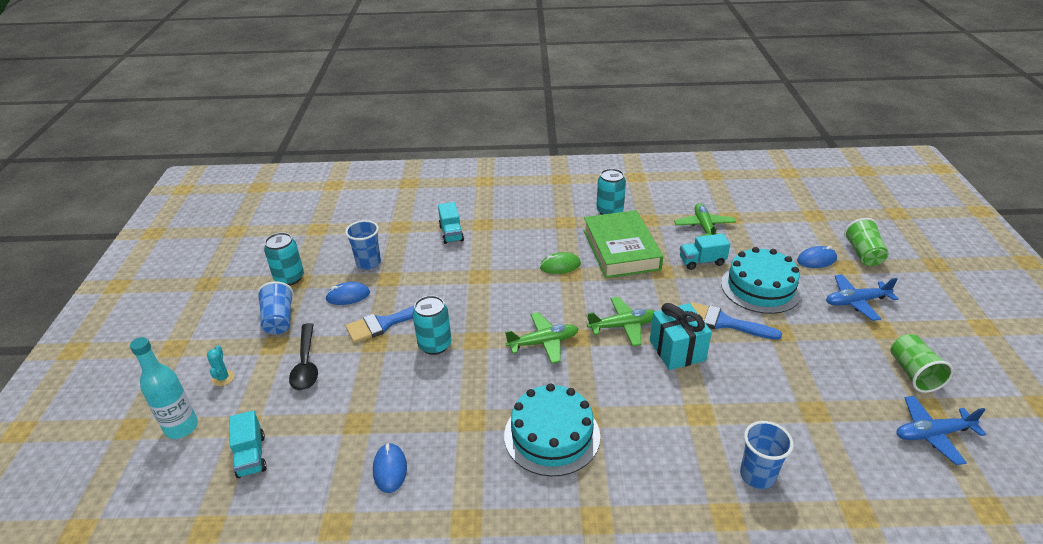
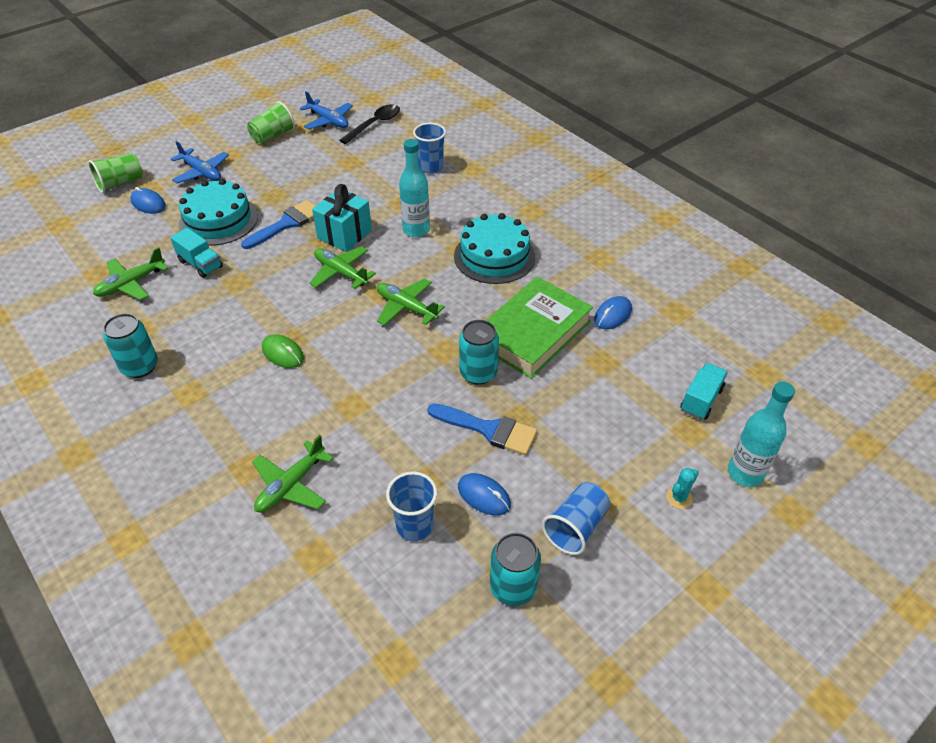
camera: 130 degrees left, 10 degrees up
(306, 364) = (595, 447): black spoon -> black spoon (375, 124)
(451, 233) = (290, 485): turquoise truck -> green plane
(621, 249) = (218, 324): green book -> green book (533, 333)
(644, 401) = (416, 230): none -> turquoise bottle
(724, 322) = (286, 224): blue brush -> blue brush turned 120 degrees counterclockwise

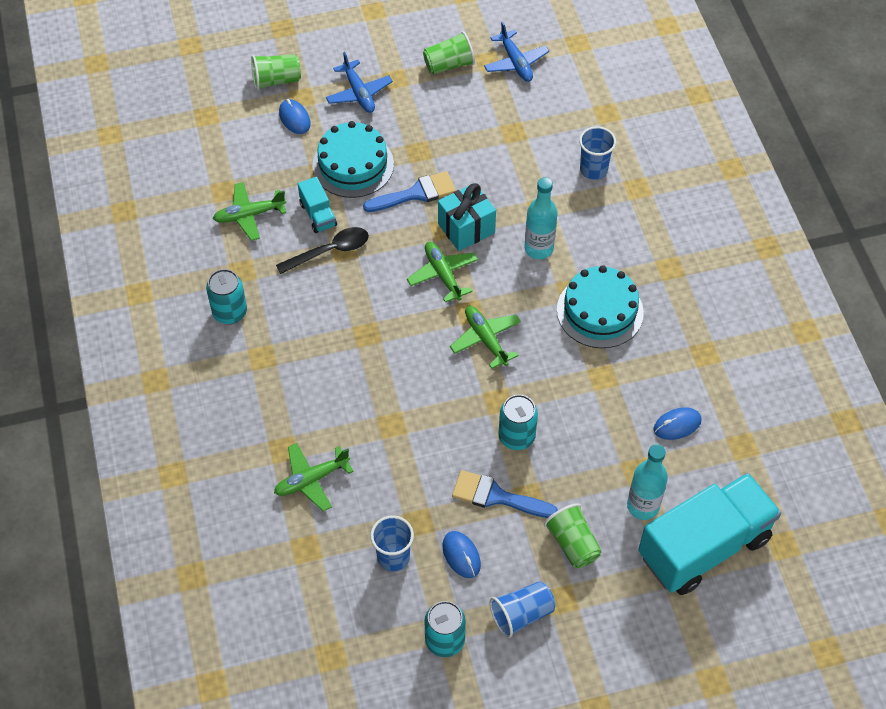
camera: 25 degrees right, 10 degrees up
(283, 353) = (354, 346): green mouse -> none
(375, 124) = (563, 85): black spoon -> black spoon (330, 251)
(489, 429) = (497, 496): blue brush -> blue brush turned 150 degrees clockwise
(533, 333) = (589, 414): green book -> none
(584, 443) = (572, 543): none -> green cup
(679, 498) = (623, 627): turquoise cactus -> none
(701, 400) = (704, 547): turquoise truck -> turquoise truck, size x2.32
(745, 473) = (696, 630): turquoise bottle -> turquoise bottle (643, 506)

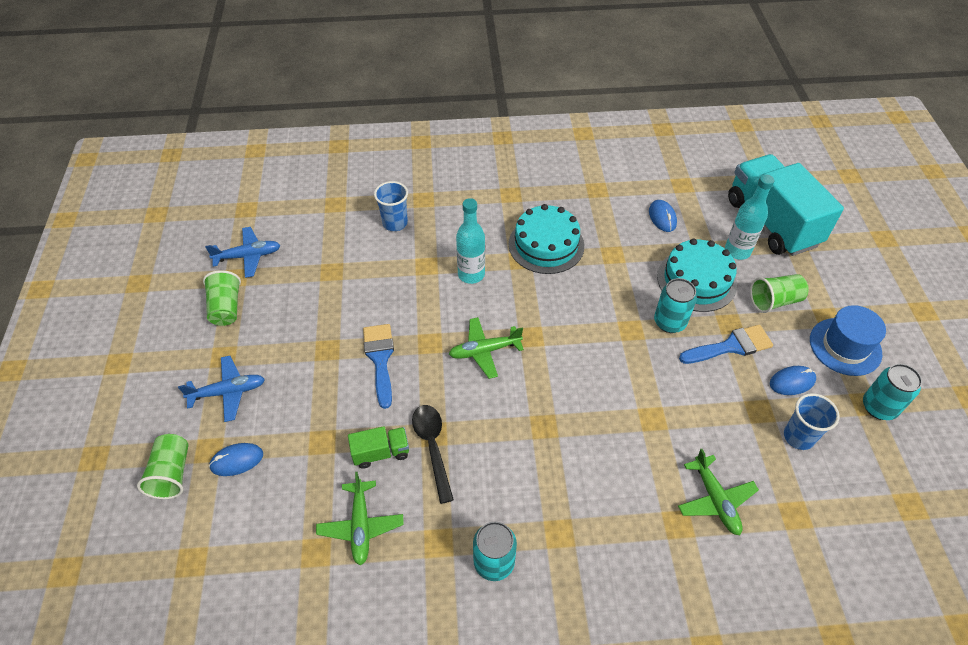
camera: 80 degrees left, 5 degrees down
(318, 215) = (381, 453): turquoise truck -> green truck
(353, 165) = (324, 410): turquoise cake -> turquoise cake (696, 280)
(466, 228) = (434, 324): turquoise gift -> none
(485, 339) = (563, 329): green plane -> none
(497, 496) = (731, 346): blue brush -> blue brush turned 135 degrees counterclockwise
(521, 614) = (845, 346): blue cup -> blue hat

